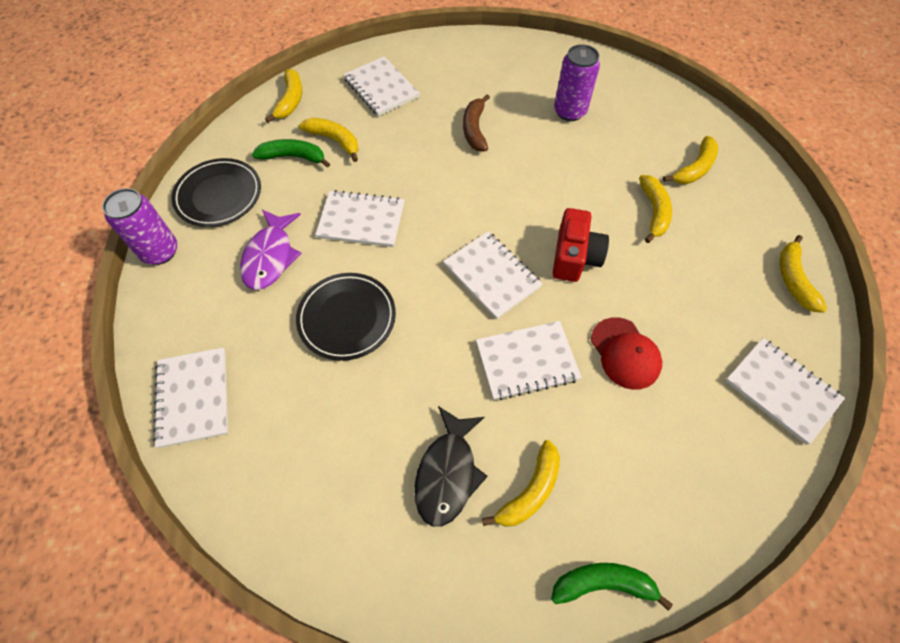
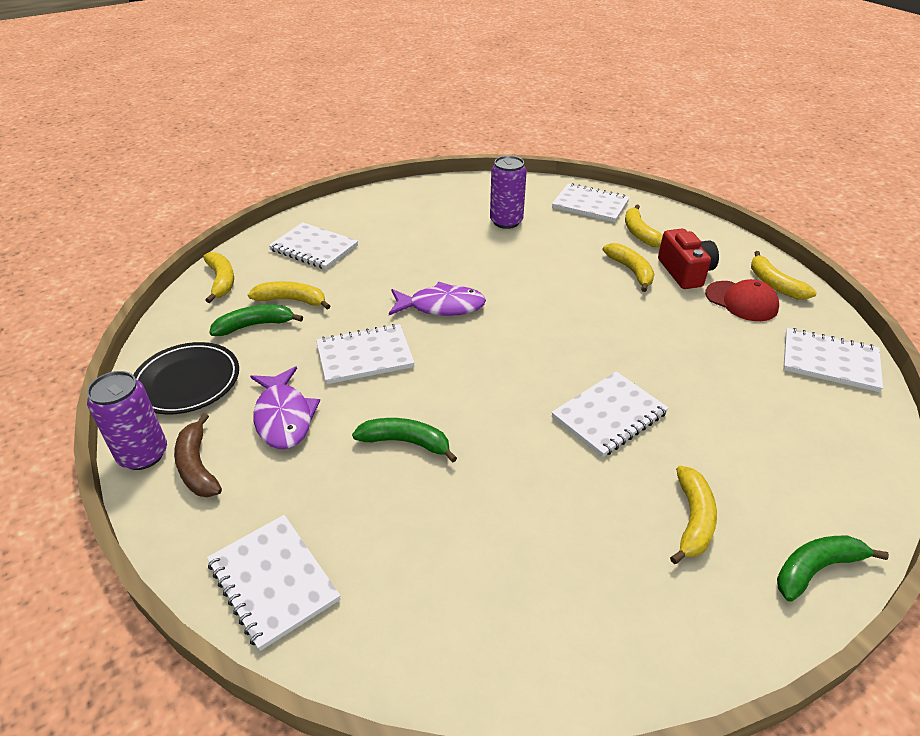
camera: 25 degrees left, 20 degrees down
(347, 318) = (406, 442): black plate -> green banana
(447, 473) = (605, 537): black fish -> none
(453, 191) = (441, 306): none -> purple fish
(474, 129) = (429, 255): brown banana -> brown banana (197, 466)
(492, 276) = (526, 360): white notebook -> white notebook (590, 205)
(574, 257) = (590, 322): red camera -> red camera (685, 272)
(625, 353) = (688, 379): red cap -> red cap (741, 301)
(694, 168) = (639, 233): yellow banana -> yellow banana turned 150 degrees clockwise

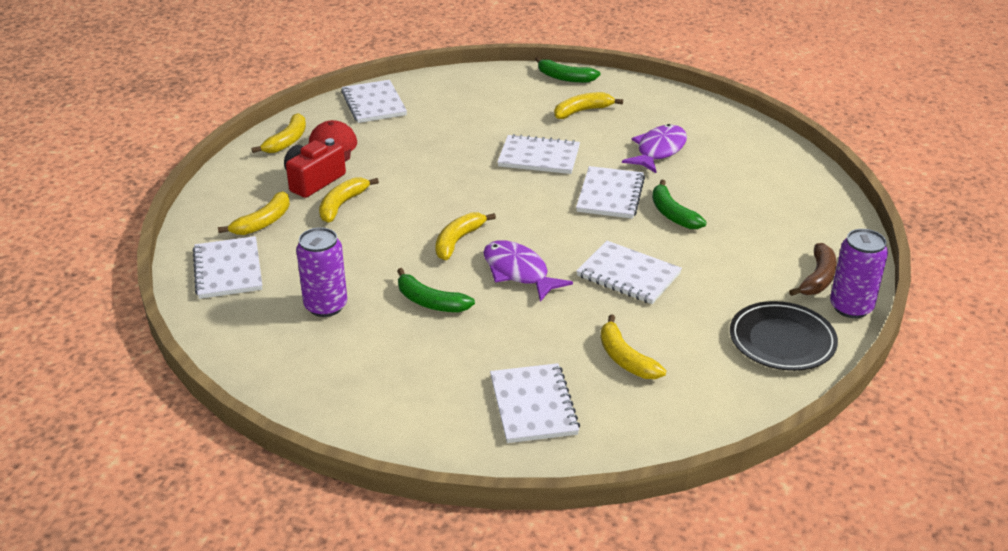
camera: 130 degrees left, 5 degrees down
(221, 281) = (666, 428): yellow banana -> yellow banana (458, 241)
(255, 325) = (683, 355): green banana -> green banana (430, 302)
(273, 581) = (816, 204): white notebook -> white notebook (610, 195)
(284, 417) = (732, 272): purple fish -> purple fish (658, 150)

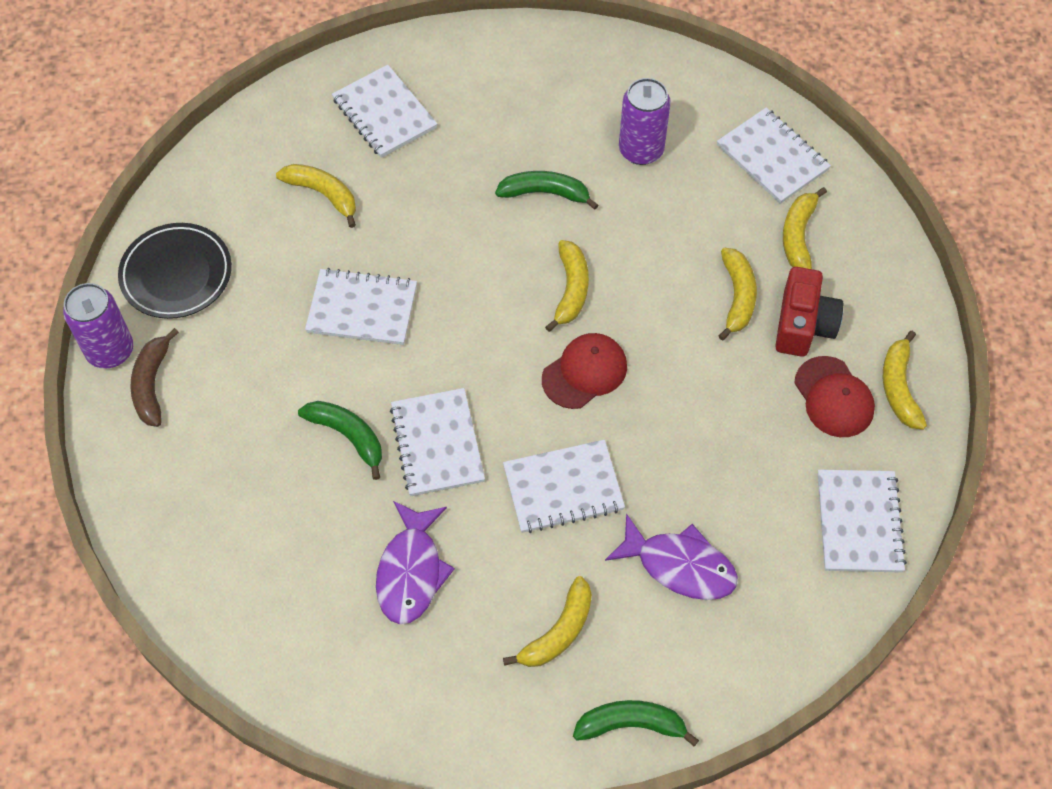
camera: 155 degrees right, 25 degrees up
(374, 103) = (859, 522): white notebook -> white notebook turned 45 degrees clockwise
(483, 199) = (585, 372): none -> red cap
(518, 272) = (480, 268): purple fish -> purple fish (679, 566)

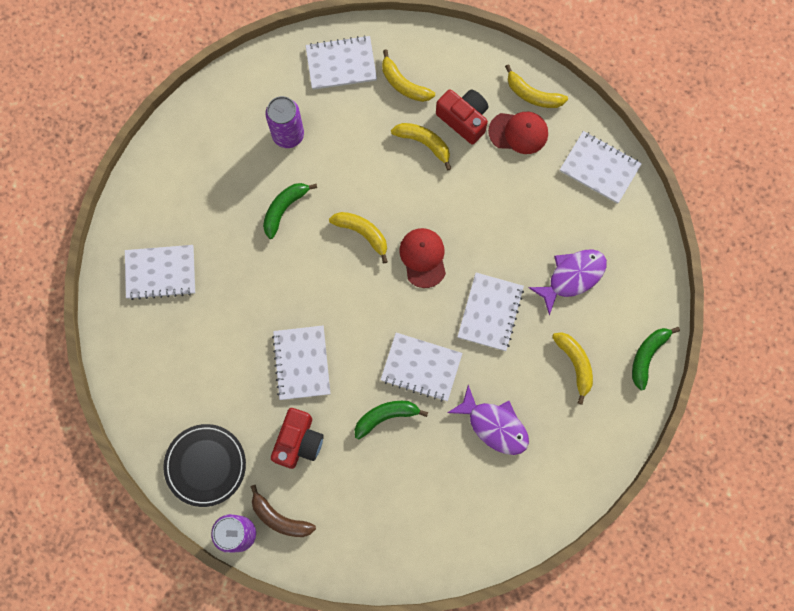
camera: 60 degrees left, 15 degrees up
(260, 356) = (298, 441): none -> red camera
(323, 194) = (200, 343): yellow banana -> none
(362, 309) = (302, 363): white notebook -> white notebook turned 45 degrees counterclockwise

